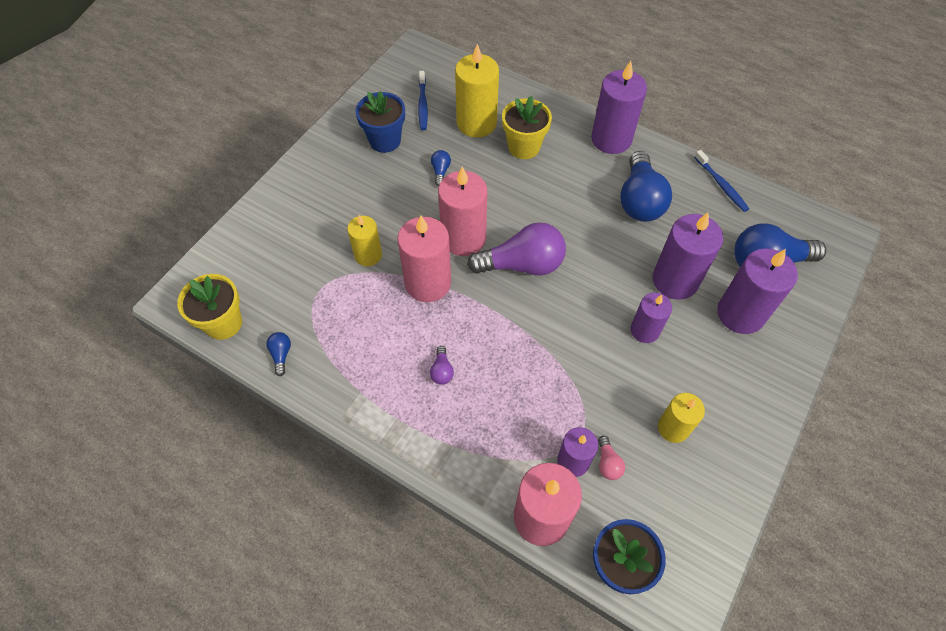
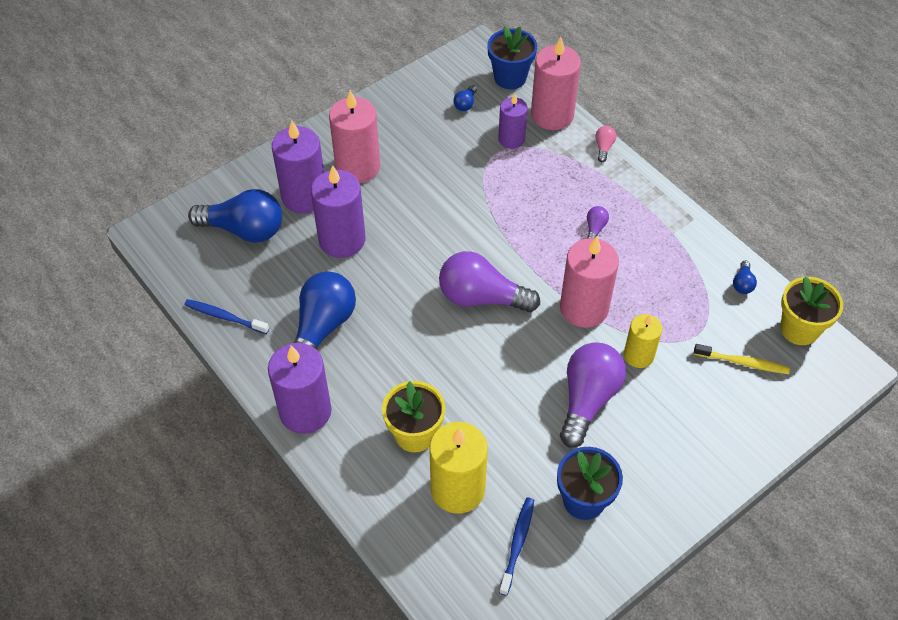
camera: 160 degrees left, 5 degrees down
(275, 275) = (743, 363): none -> yellow toothbrush
(402, 207) = (587, 399): none -> purple light bulb
(440, 171) = (528, 433): blue light bulb -> blue light bulb (465, 104)
(463, 238) = (531, 343): pink candle -> pink candle (357, 167)
(608, 463) = (485, 131): pink light bulb -> pink light bulb (603, 147)
(645, 330) = (398, 208): purple candle -> none
(673, 428) = (420, 137): yellow candle -> none
(721, 185) = (225, 317): blue toothbrush -> blue toothbrush turned 60 degrees counterclockwise

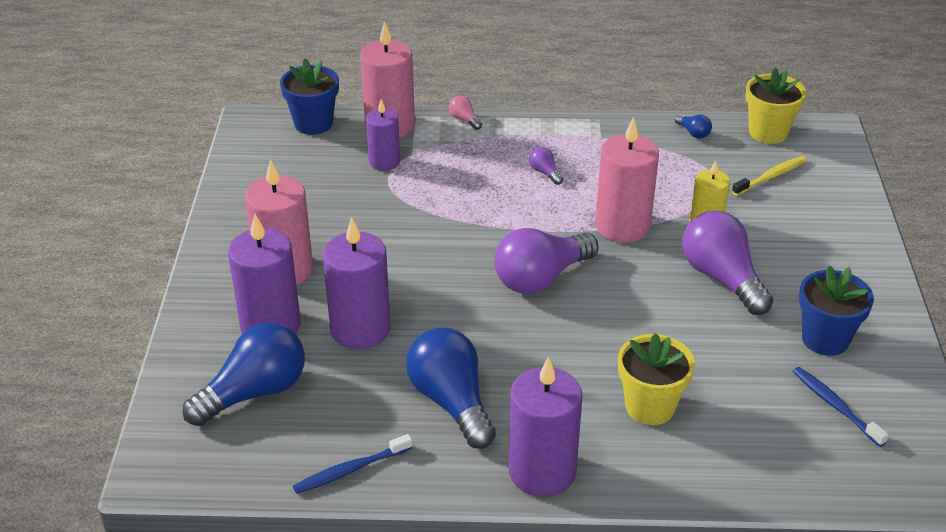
camera: 50 degrees left, 15 degrees down
(457, 489) = (740, 412): yellow candle -> none
(465, 104) = (305, 164): blue light bulb -> none

